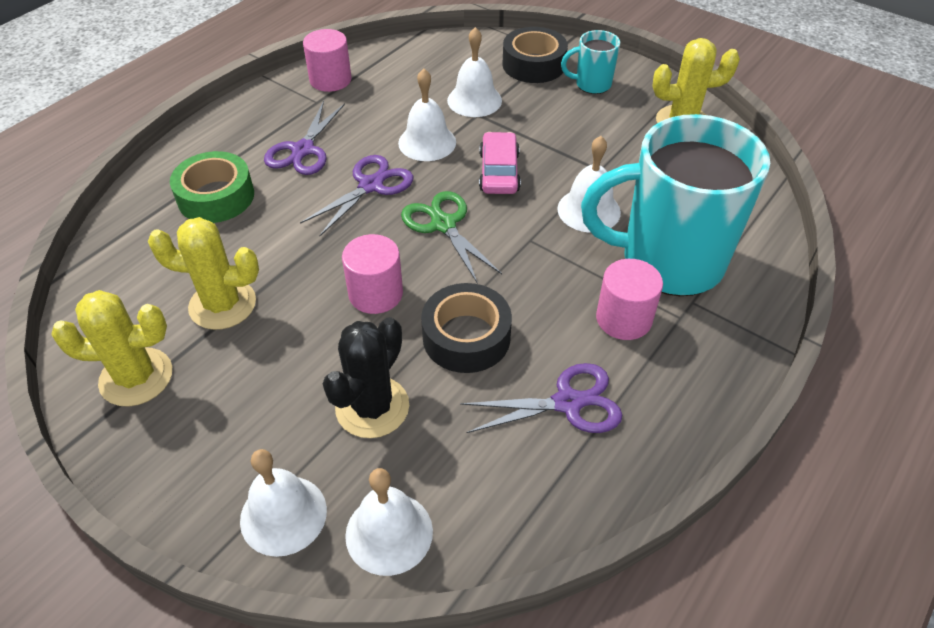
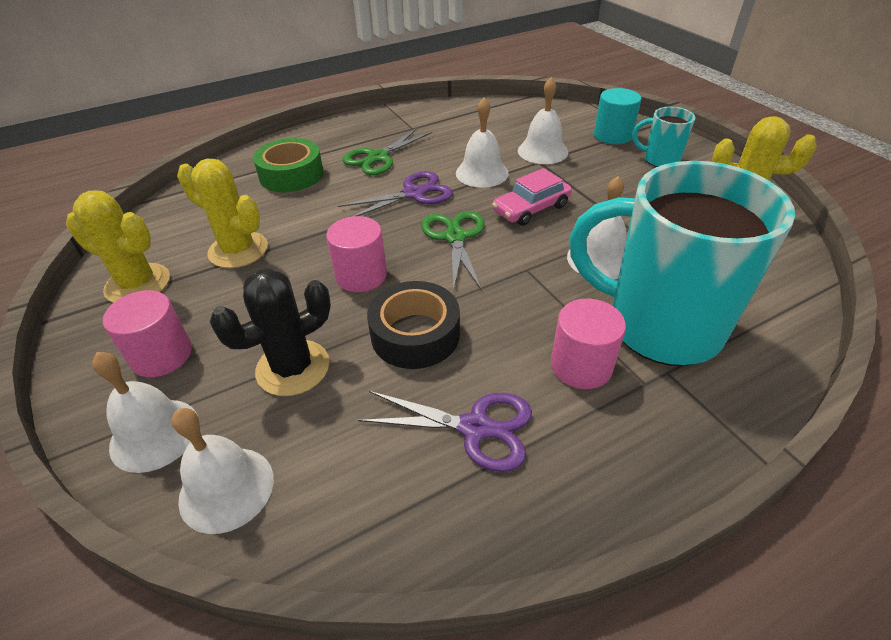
camera: 25 degrees right, 5 degrees down
(303, 150) = (378, 157): purple scissors -> green scissors
(330, 80) = (433, 115): pink cylinder -> pink cylinder (161, 355)
(499, 172) = (531, 208): pink car -> pink car turned 150 degrees counterclockwise
(533, 64) = (612, 135): black tape -> turquoise cylinder

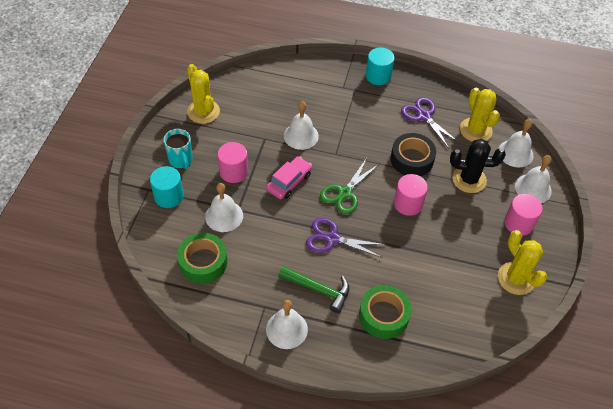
camera: 140 degrees left, 10 degrees up
(238, 250) = (454, 266): yellow cactus -> yellow cactus (475, 130)
(378, 157) = (318, 289): green scissors -> green hammer
(482, 173) = (279, 226): white bell -> white bell (286, 329)
(504, 121) = (203, 262): none -> green tape
(531, 208) = (289, 182): pink car -> pink car turned 60 degrees counterclockwise
(581, 365) = (367, 108): pink cylinder -> pink cylinder (233, 172)
(655, 448) = (378, 76): none -> turquoise cylinder
(659, 326) = (322, 99): turquoise mug -> none

